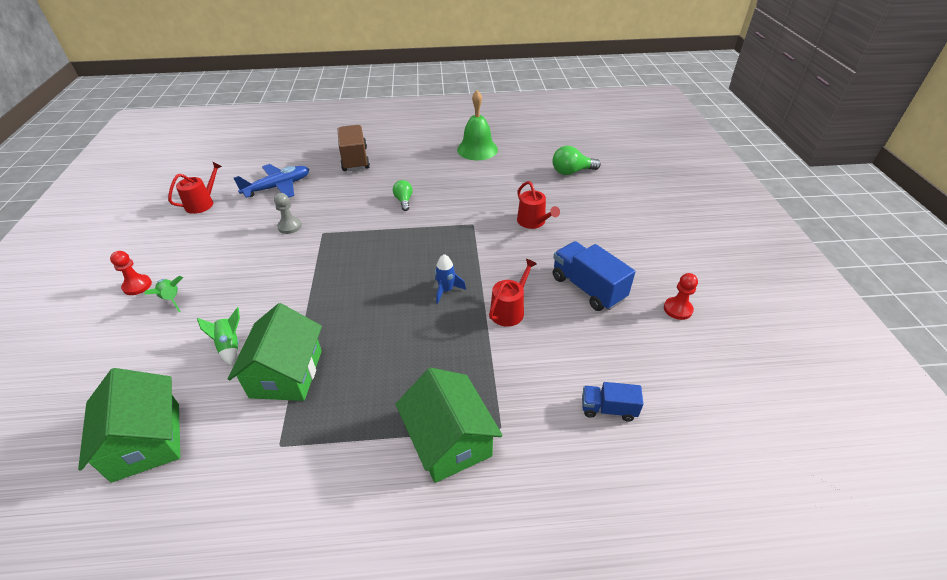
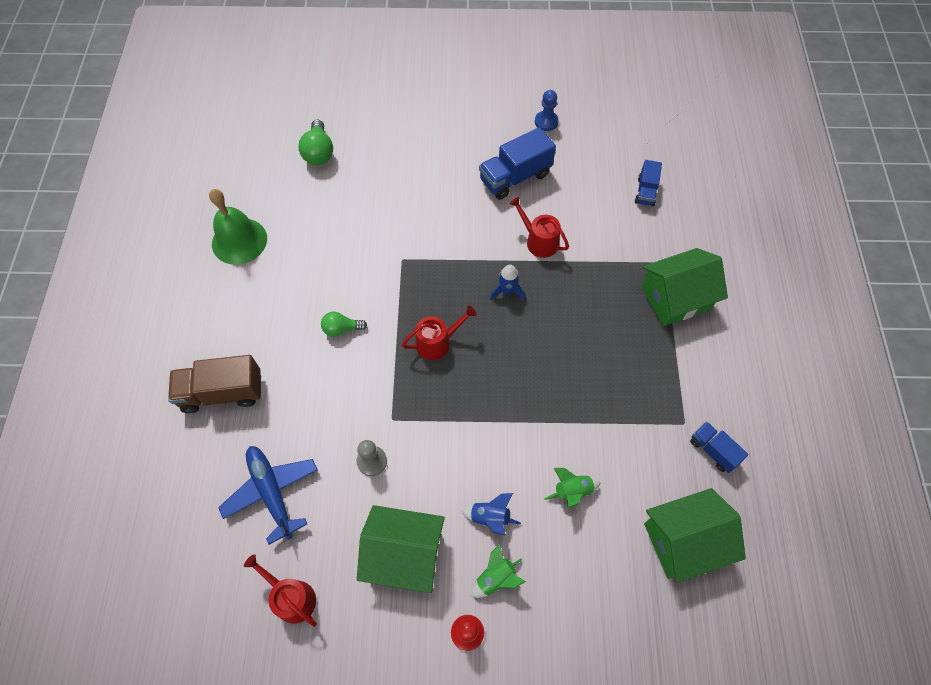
camera: 85 degrees left, 20 degrees up
(224, 293) = (490, 517): none -> blue rocket
(239, 476) = (713, 450): none -> blue truck
(286, 373) = (609, 429): green house -> green house (404, 554)
(533, 222) = (408, 203): red watering can -> red watering can (437, 342)
(677, 309) = (546, 122): red pawn -> blue pawn

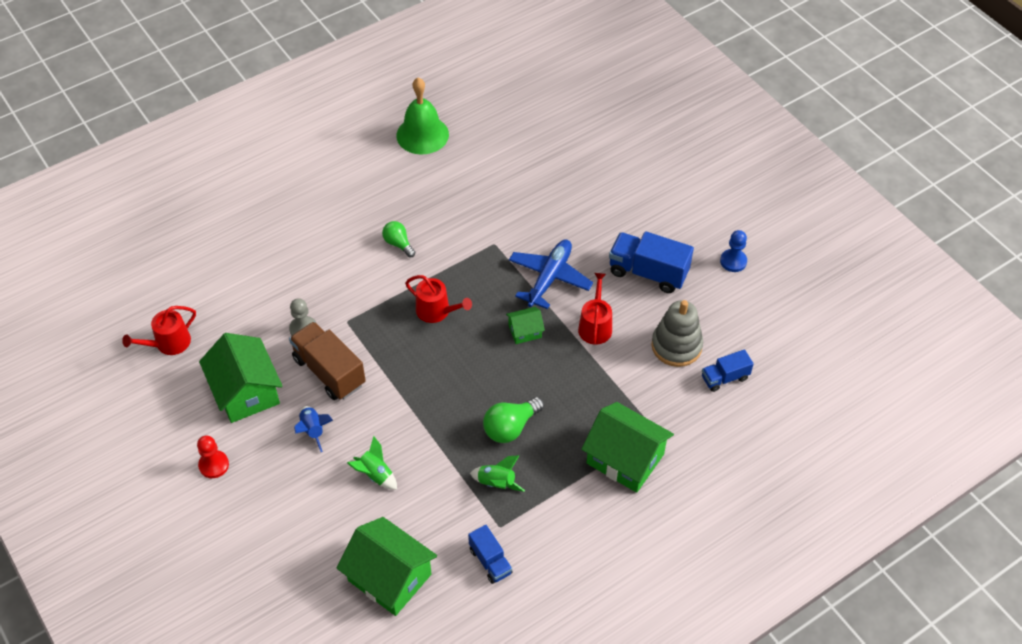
camera: 55 degrees right, 10 degrees down
(222, 392) = (290, 207): brown truck -> brown truck (329, 371)
(272, 492) = (236, 284): blue plane -> blue plane (549, 278)
(291, 597) = (169, 343): red watering can -> red watering can turned 135 degrees counterclockwise
(319, 152) = (549, 129): green light bulb -> green light bulb (510, 427)
(496, 578) = (267, 460): green rocket -> green rocket (496, 483)
(507, 291) = (525, 331): blue rocket -> green house
(596, 202) = (676, 346): none -> grey stacking toy
(713, 450) = (490, 561): blue truck -> blue truck turned 135 degrees clockwise

